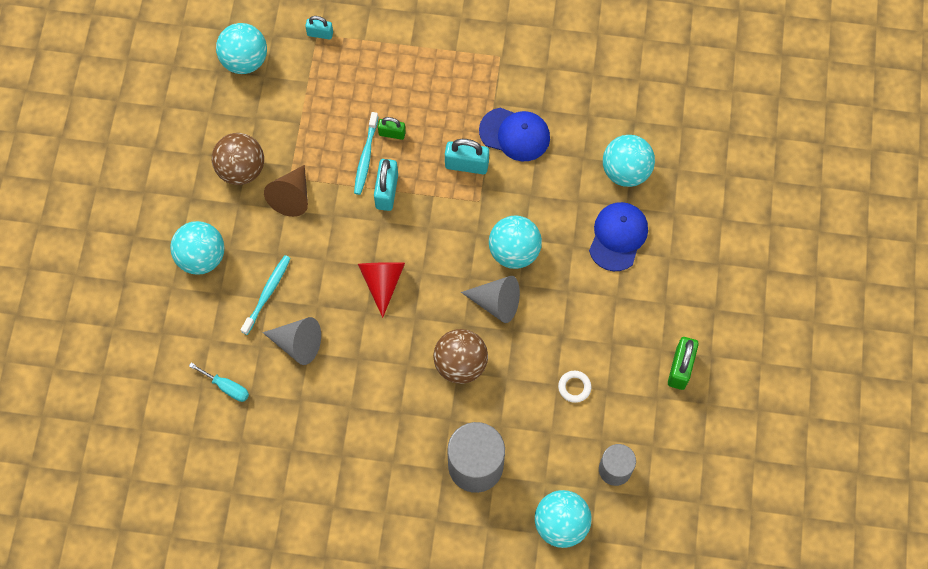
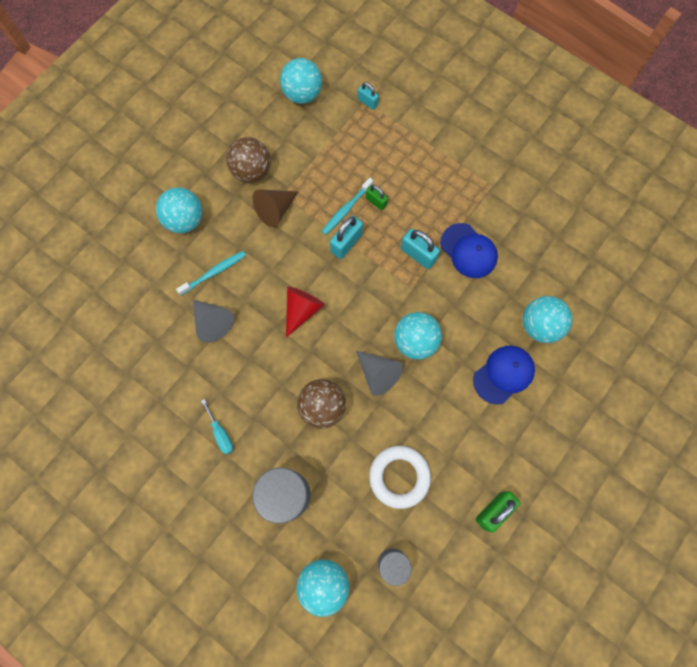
camera: 30 degrees right, 5 degrees up
(227, 387) = (142, 326): turquoise screwdriver -> turquoise screwdriver (220, 433)
(574, 387) = (399, 477): white ring -> white ring, size x2.05

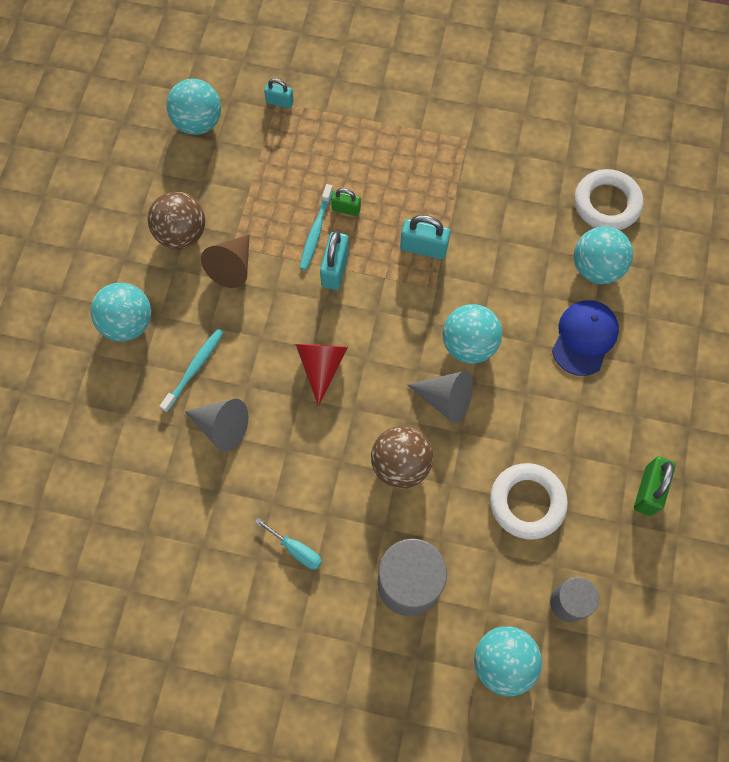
camera: 25 degrees left, 5 degrees down
(468, 251) = (478, 220): blue cap -> none
(573, 280) = (606, 204): none -> white ring

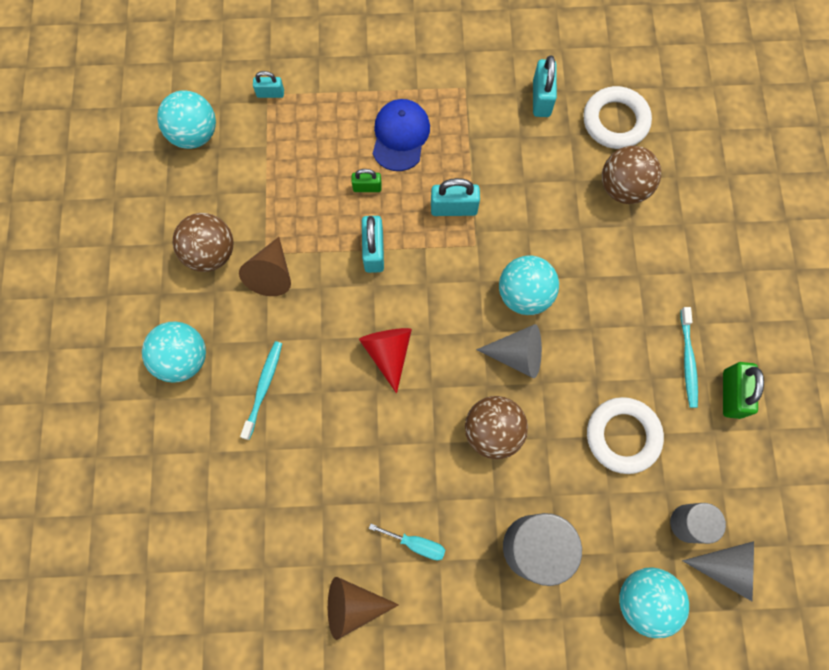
camera: 15 degrees left, 5 degrees up
(220, 590) = (353, 605): none -> brown cone
(221, 427) = (307, 440): grey cone -> grey cone (726, 567)
(316, 231) = (344, 217): turquoise toothbrush -> turquoise toothbrush (688, 360)
(539, 165) = (541, 98): none -> turquoise padlock
(584, 338) = (631, 259): blue cap -> blue cap (400, 136)
(596, 268) = (623, 188): turquoise ball -> brown ball

